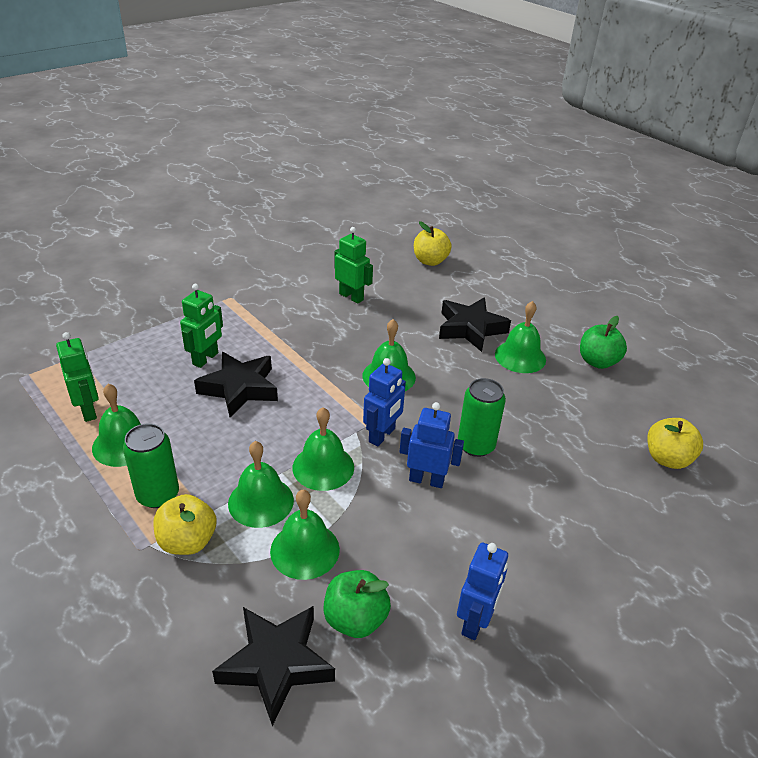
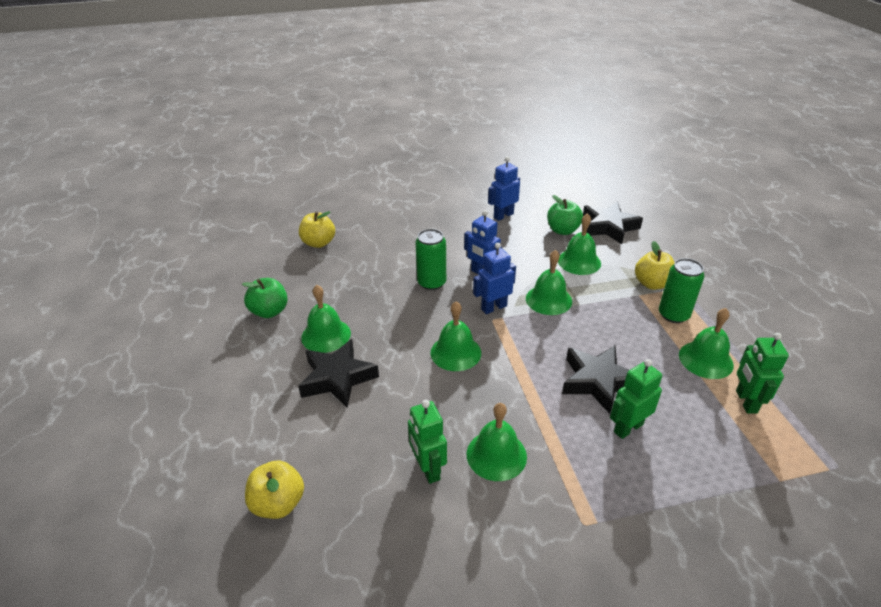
camera: 150 degrees left, 0 degrees up
(261, 501) = (600, 292): green bell -> green bell (496, 455)

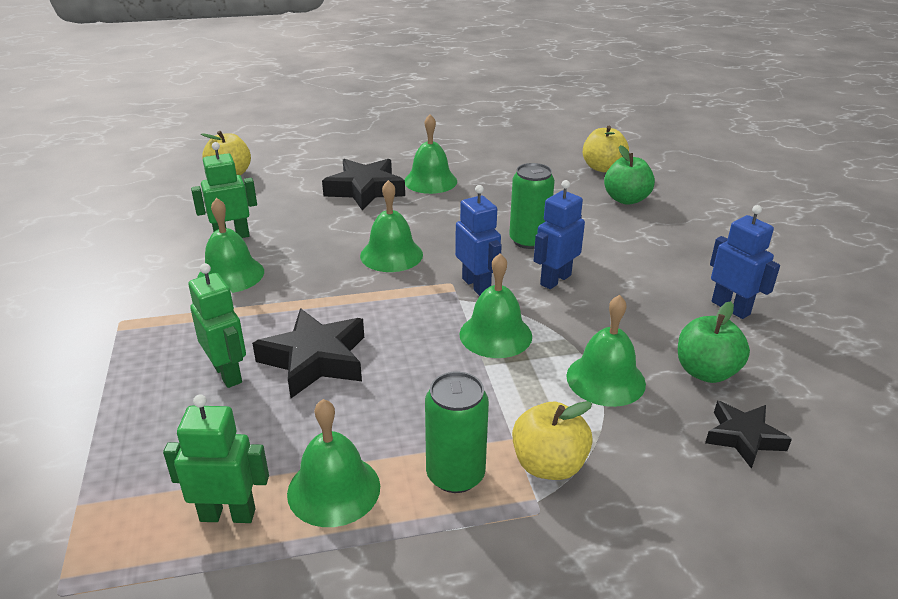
camera: 90 degrees right, 5 degrees down
(269, 311) = (470, 152): green apple -> green apple (626, 199)
(608, 227) = (743, 437): black star -> black star, size x0.62

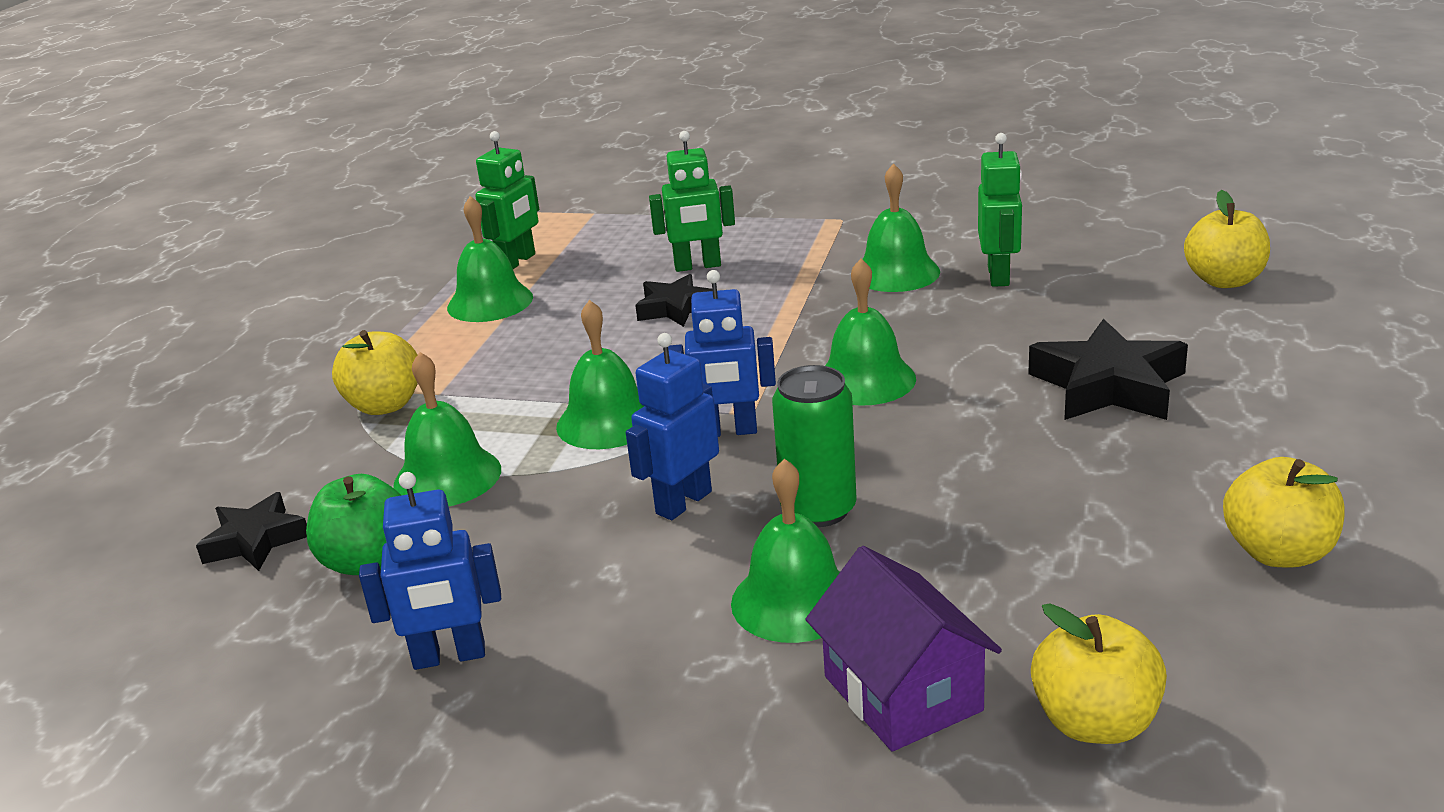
camera: 120 degrees right, 5 degrees down
(315, 360) = (675, 308): black star -> black star, size x0.62
(430, 181) = (1119, 456): green bell -> green bell (794, 600)
(455, 475) = (435, 356): green can -> none
(479, 149) = (1278, 552): none -> yellow apple
(555, 280) = (683, 502): blue robot -> blue robot turned 120 degrees counterclockwise
(626, 199) = (902, 693): green apple -> purple house

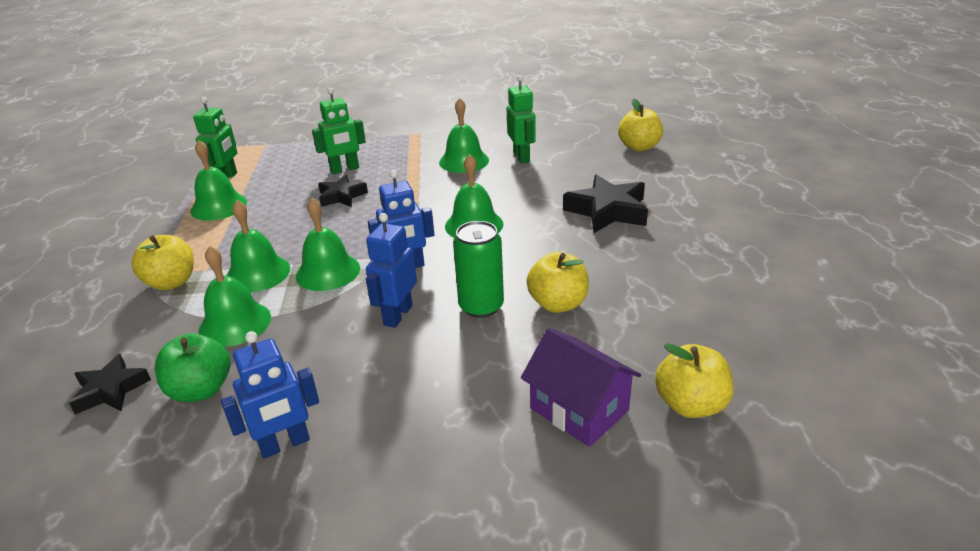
camera: 20 degrees left, 5 degrees up
(794, 600) = (491, 364): green bell -> green bell (258, 273)
(1278, 552) = (735, 290): yellow apple -> yellow apple (558, 304)

